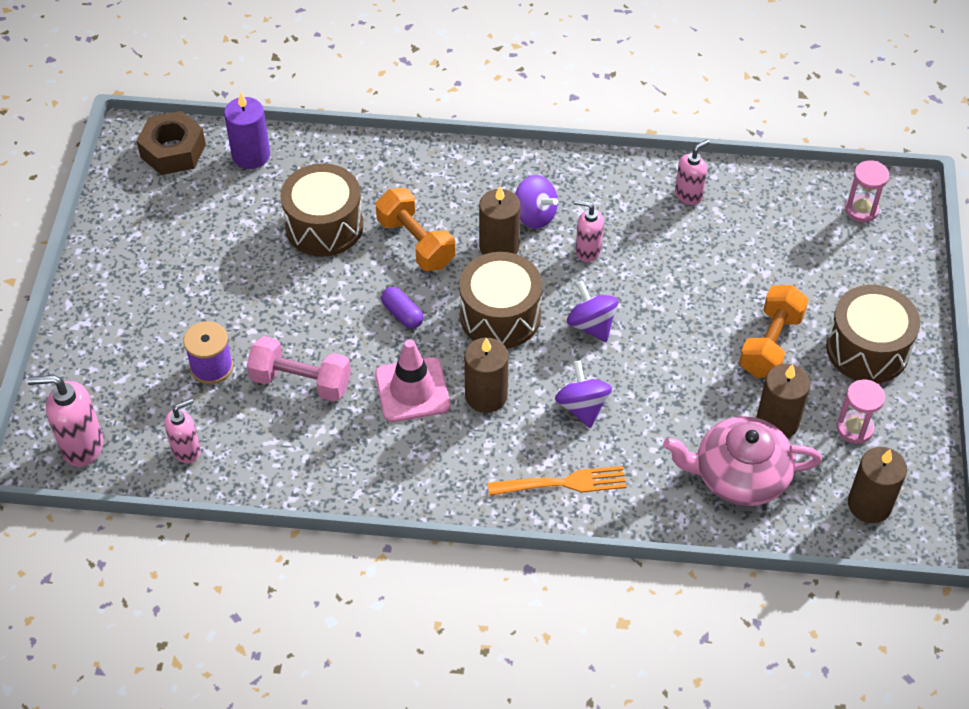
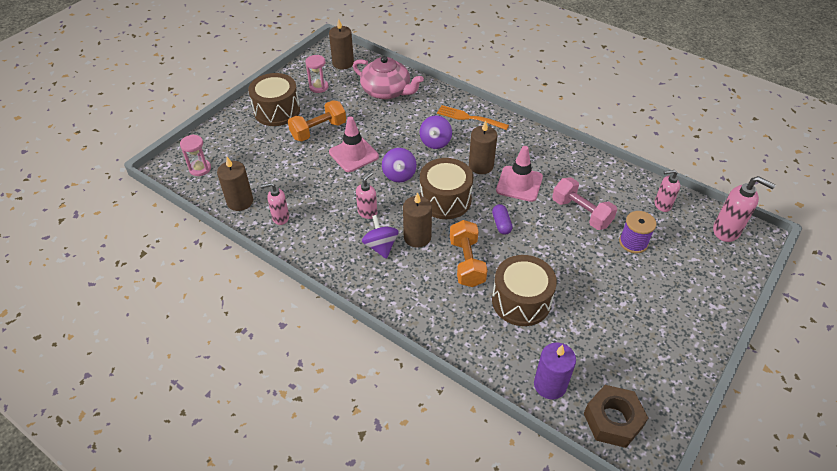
camera: 150 degrees left, 5 degrees down
(587, 251) = (367, 212): pink soap dispenser -> pink soap dispenser turned 105 degrees counterclockwise
(682, 328) = (353, 154): none -> pink traffic cone
(777, 422) = (349, 102): brown candle -> brown candle (240, 201)

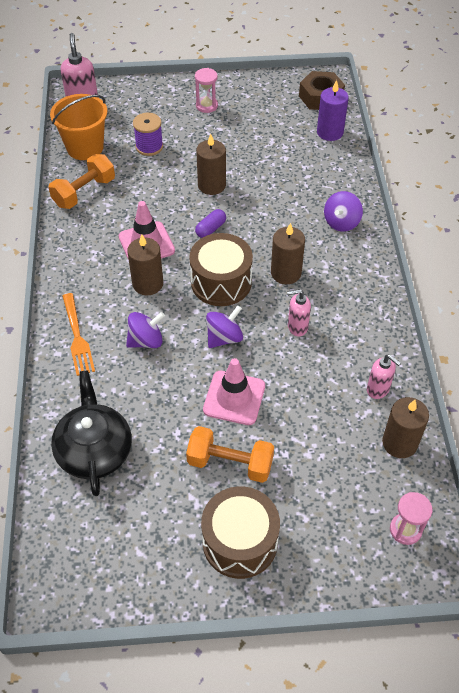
camera: 130 degrees left, 5 degrees up
(319, 87) = (151, 535): pink hourglass -> pink hourglass (206, 106)
(343, 63) = (74, 550): brown candle -> brown candle (211, 185)
(381, 246) = (323, 290): purple spinning top -> purple spinning top (341, 222)
(387, 91) = (94, 450): pink teapot -> black teapot
(467, 262) = (277, 226): orange dumbbell -> orange dumbbell (84, 192)
(521, 301) = (278, 177): brown drum -> none
(581, 213) = (144, 188): pink dumbbell -> none
(662, 205) = (85, 147): pink soap dispenser -> orange bucket

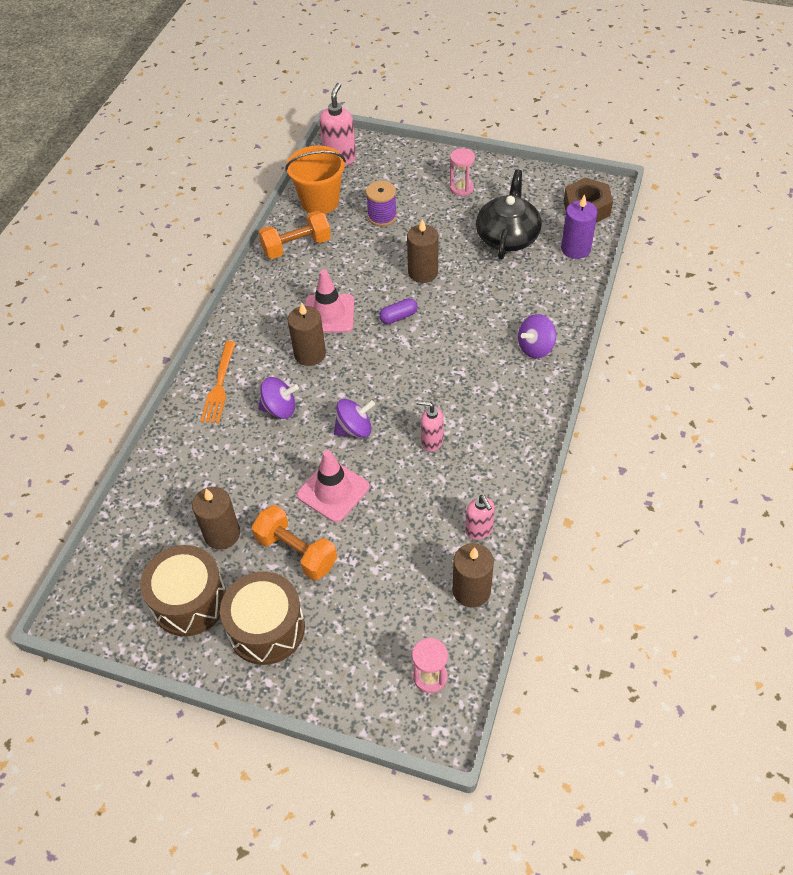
camera: 25 degrees right, 0 degrees up
(94, 450) = (181, 496): black teapot -> black teapot (507, 236)
(221, 282) = (380, 373): brown drum -> brown drum (189, 601)
(286, 273) = (449, 383): brown candle -> brown candle (222, 534)

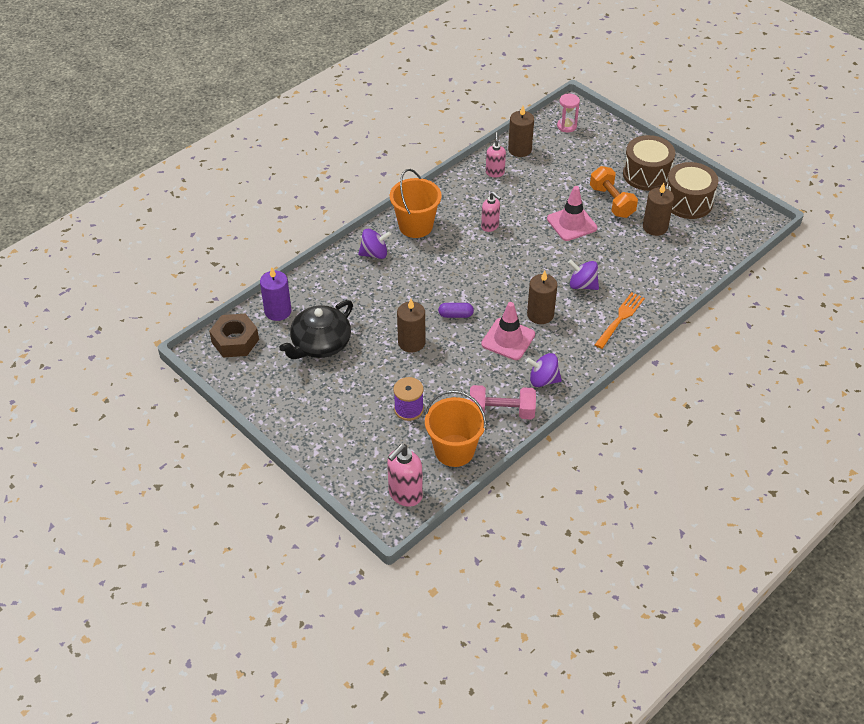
camera: 155 degrees left, 5 degrees down
(296, 246) = (501, 412): orange dumbbell -> pink dumbbell
(354, 429) = (537, 252): purple spinning top -> purple spinning top (543, 380)
(461, 188) = (319, 407): pink hourglass -> none
(518, 402) = (415, 226): none -> orange bucket

